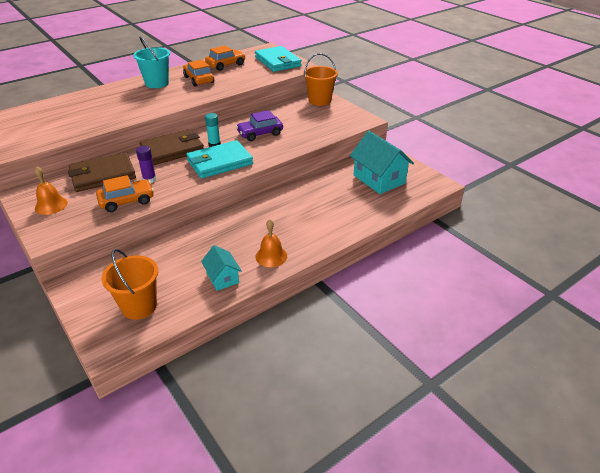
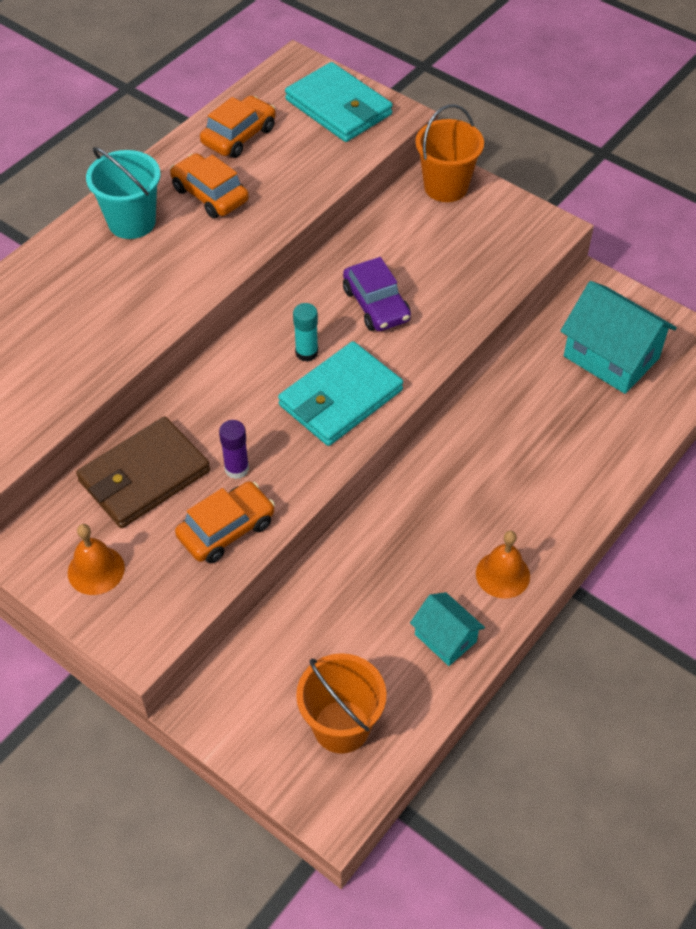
camera: 15 degrees left, 15 degrees up
(172, 150) = (236, 383): brown wallet -> none
(260, 133) = (376, 305): purple car -> purple car turned 75 degrees counterclockwise

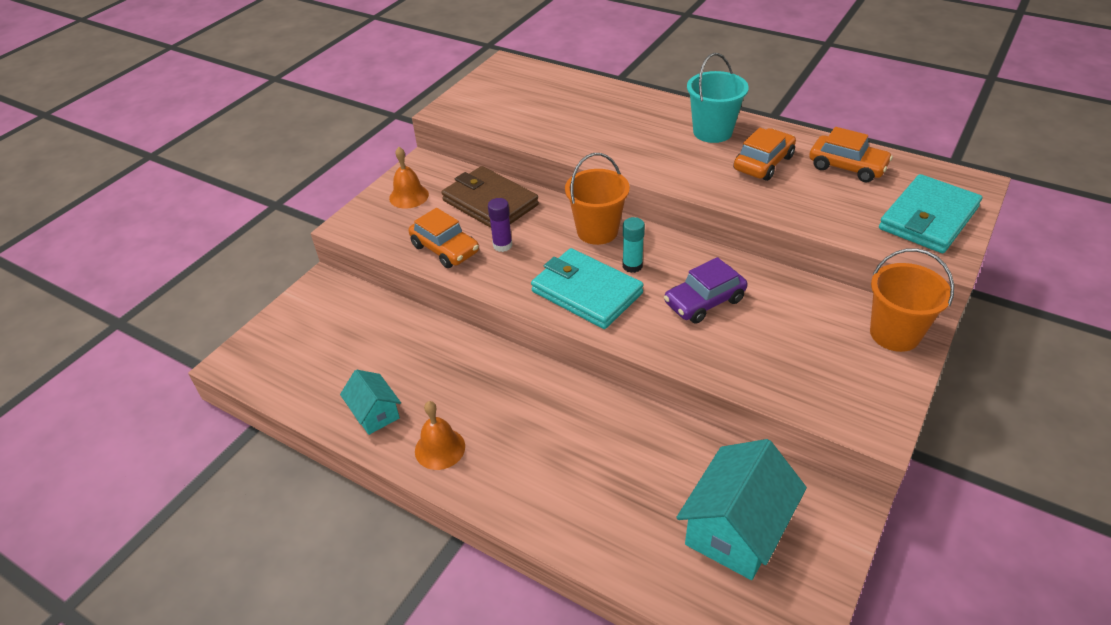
camera: 85 degrees right, 10 degrees down
(341, 726) = (300, 358): orange bucket -> orange bucket (597, 231)
(445, 638) = (375, 413): turquoise house -> turquoise house turned 75 degrees counterclockwise

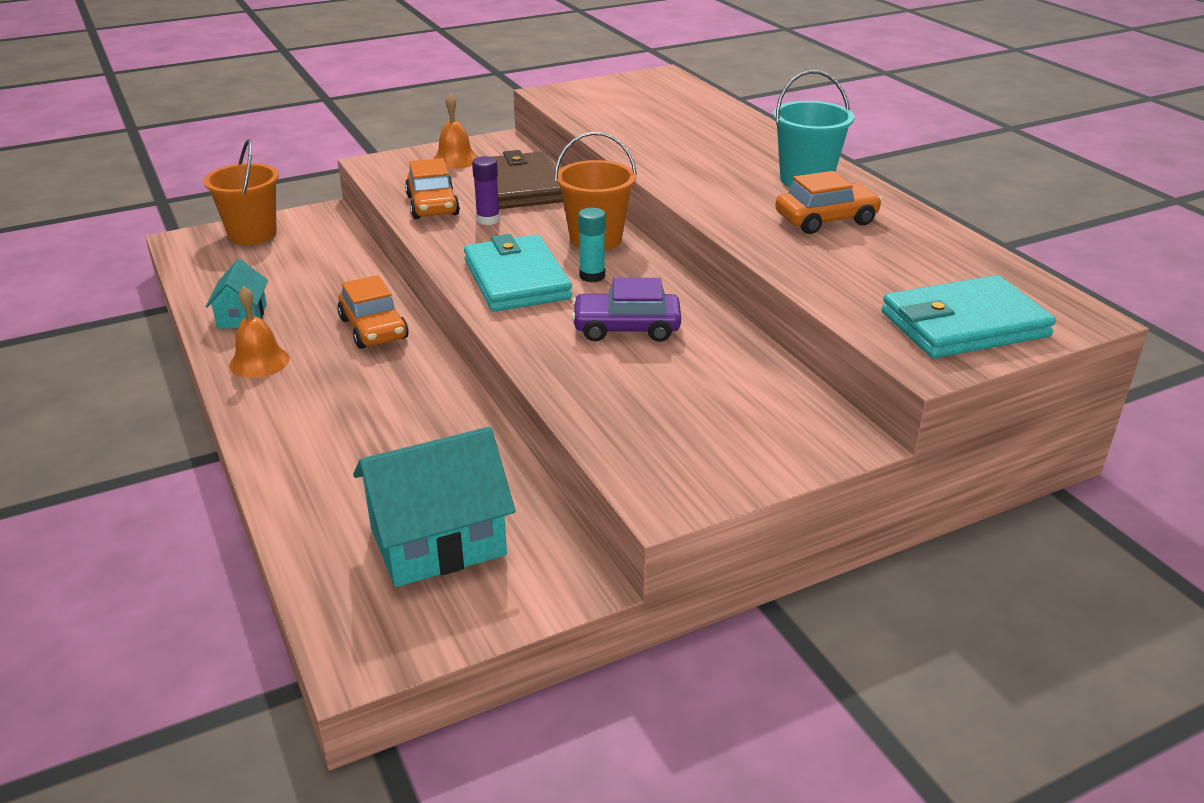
camera: 30 degrees right, 10 degrees down
(847, 167) = (927, 252): orange car -> orange car (373, 329)
(894, 334) = (809, 434): orange bucket -> orange bucket (252, 234)

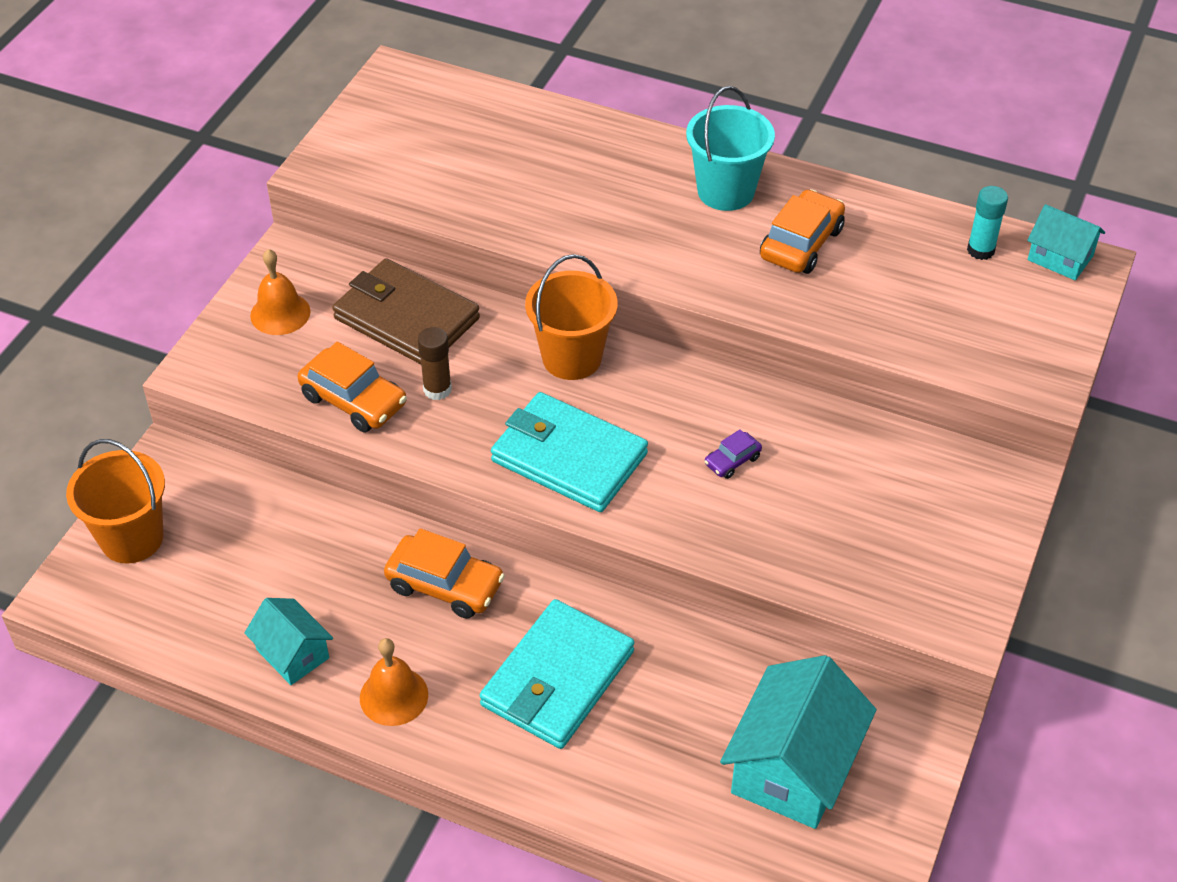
camera: 40 degrees left, 15 degrees up
(488, 220) = (437, 389): purple glue stick -> brown glue stick
(592, 276) = (628, 411): turquoise glue stick -> turquoise glue stick (980, 250)
(626, 328) = (732, 461): purple car -> purple car, size x0.52
(964, 325) = (1025, 324): turquoise wallet -> turquoise wallet (557, 679)
(1057, 303) = (1060, 258): none -> turquoise house

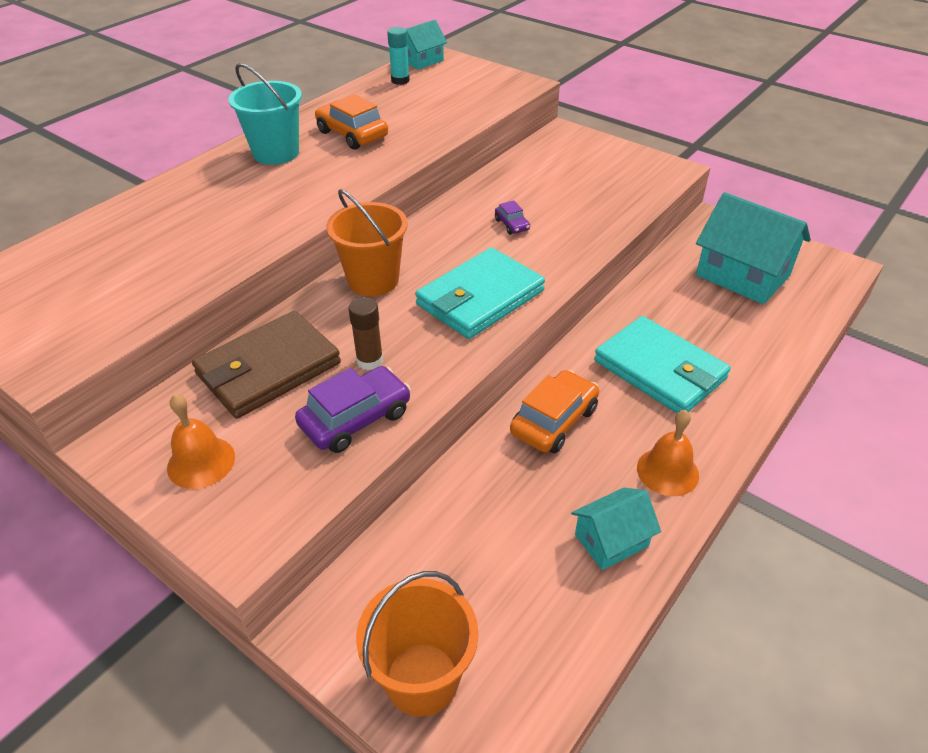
camera: 75 degrees left, 5 degrees down
(354, 400) = (356, 419): orange car -> purple car

